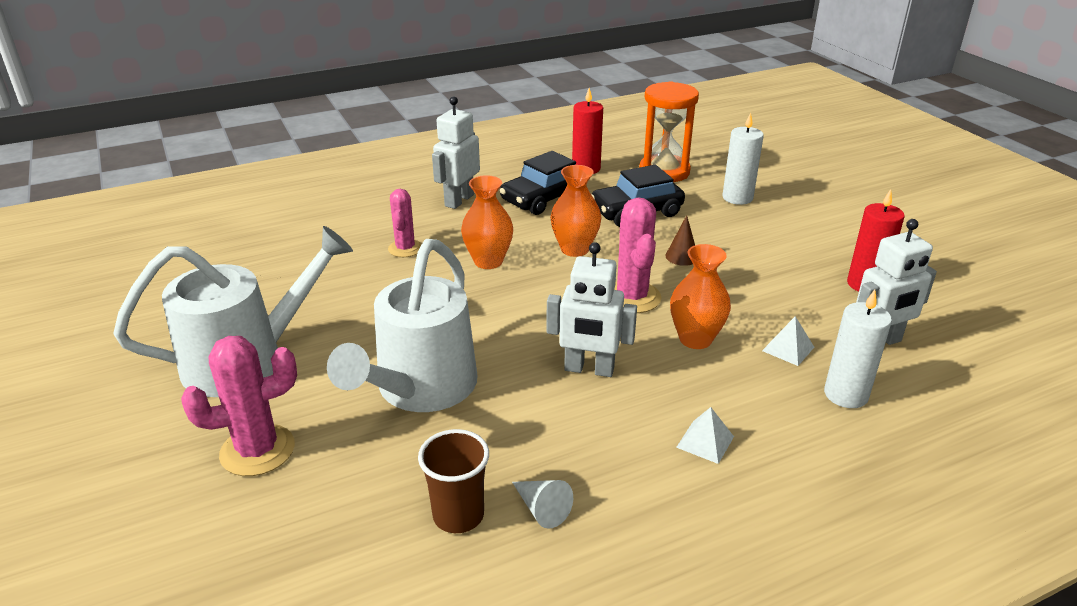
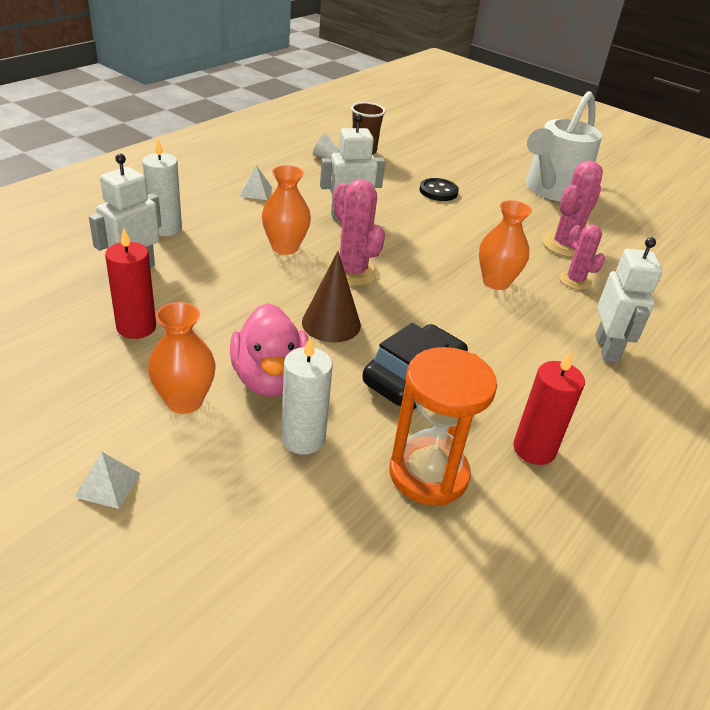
camera: 150 degrees right, 5 degrees up
(257, 450) = (482, 158): pink cactus -> pink cactus (565, 245)
(420, 390) = (438, 191): white watering can -> black button
(543, 198) = (529, 374): black car -> none
(575, 249) = (436, 310): orange vase -> orange vase (184, 401)
(682, 256) = (331, 323): brown cone -> brown cone, size x1.67
(751, 230) = (270, 379): none -> pink duck
(788, 349) = (210, 252): white pyramid -> white pyramid (108, 485)

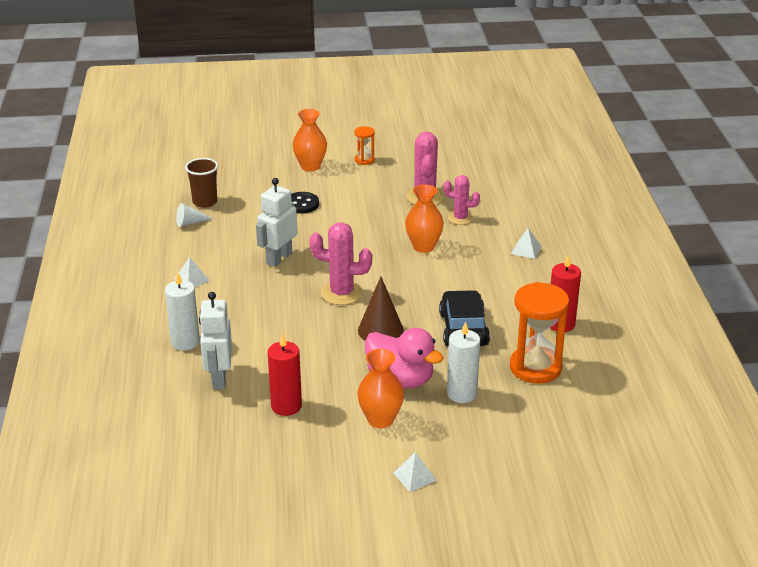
camera: 40 degrees left, 5 degrees down
(285, 247) = (279, 304): orange vase -> orange vase (310, 166)
(551, 190) = (364, 160): white watering can -> orange hourglass
(607, 349) = (526, 250): white robot -> white pyramid

